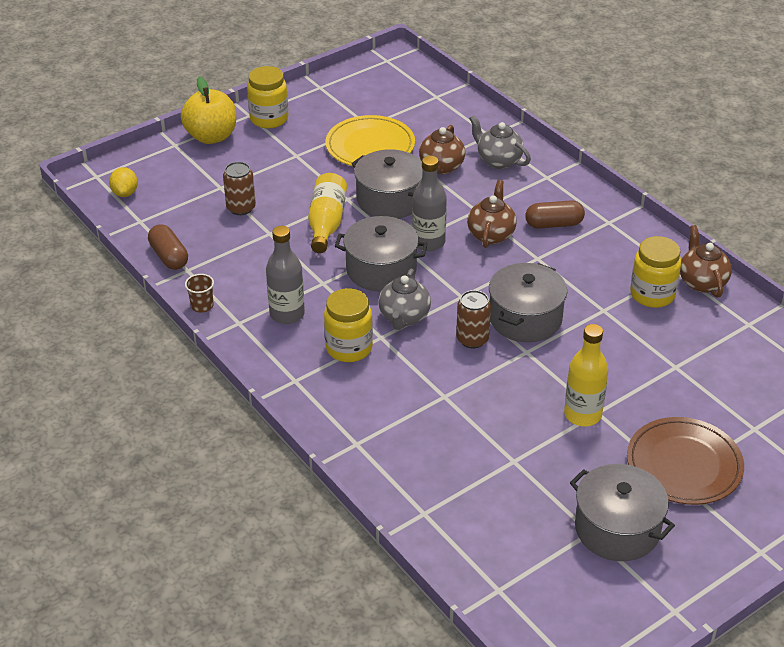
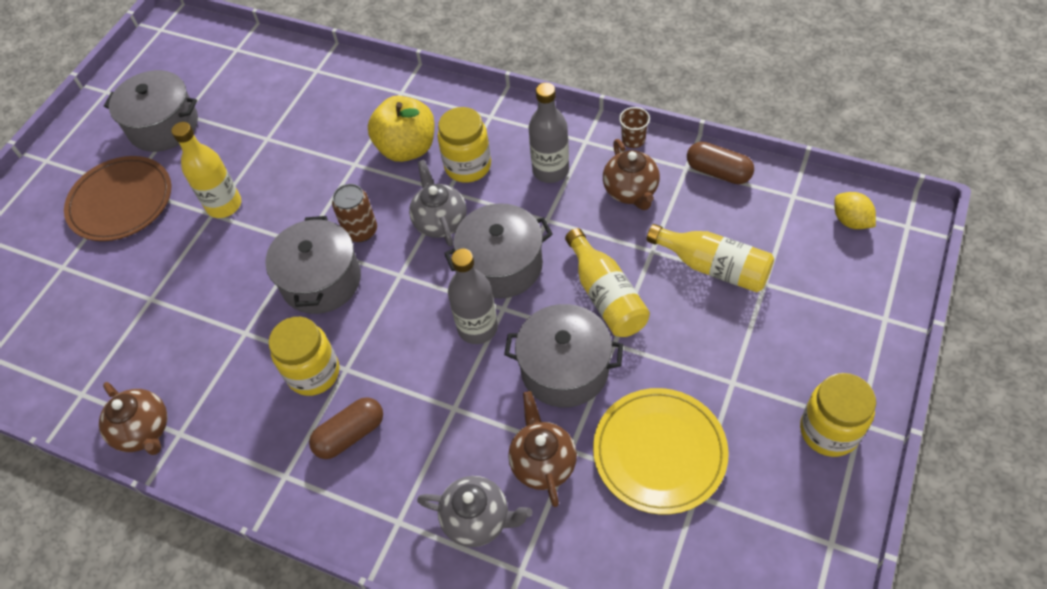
camera: 155 degrees right, 15 degrees up
(211, 136) = (861, 357): yellow apple -> yellow apple (407, 148)
(241, 208) = (713, 267): brown can -> yellow bottle
(491, 234) = (415, 377): brown teapot -> brown teapot (631, 191)
(652, 294) = (197, 382): yellow jar -> yellow jar (314, 373)

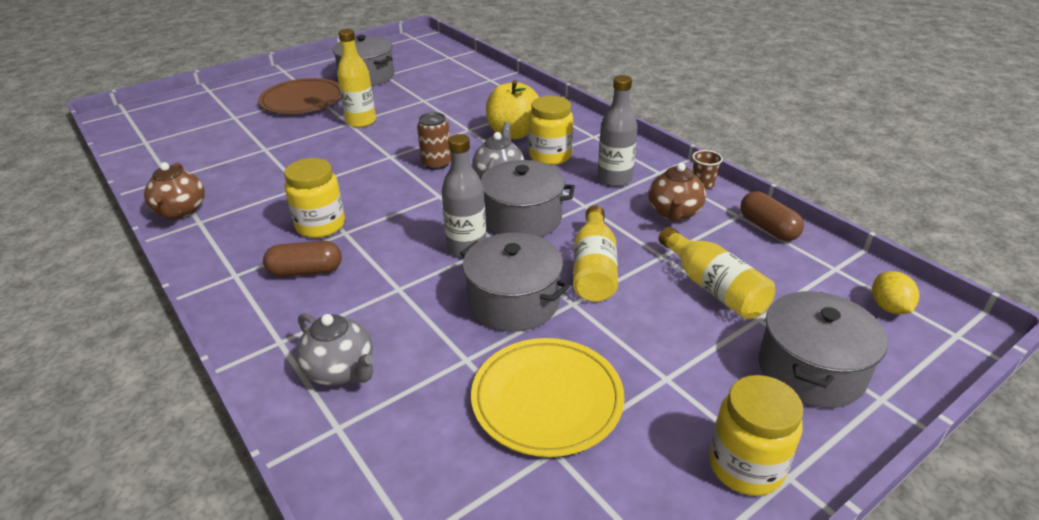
camera: 25 degrees right, 20 degrees down
(321, 280) = (381, 179): grey pot -> grey pot (810, 370)
(543, 463) = (434, 357): brown teapot -> none

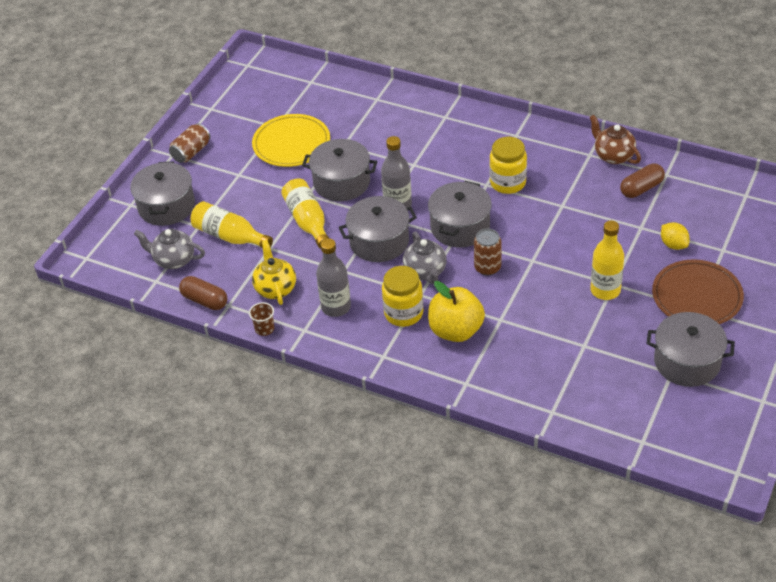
camera: 155 degrees right, 10 degrees up
(306, 271) = (478, 153): brown capsule -> brown capsule (641, 188)
(341, 371) = (399, 117): grey teapot -> grey teapot (174, 260)
(423, 202) = (460, 227): none -> grey pot
(674, 213) = (275, 288): brown teapot -> yellow teapot
(745, 466) = (191, 152): yellow jar -> brown can
(889, 307) = (123, 262): yellow lemon -> yellow lemon (673, 245)

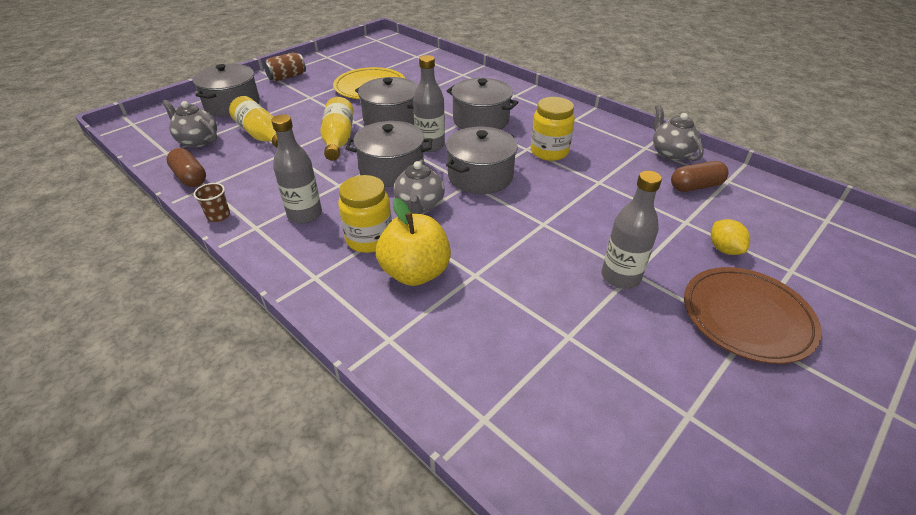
camera: 15 degrees right, 5 degrees down
(275, 288) = (262, 184): yellow teapot -> none
(487, 267) = (489, 218): brown can -> none
(605, 290) = (620, 277): yellow bottle -> grey bottle
(613, 156) = (671, 153): brown teapot -> grey teapot
(687, 362) = (717, 406): grey pot -> grey pot (481, 120)

